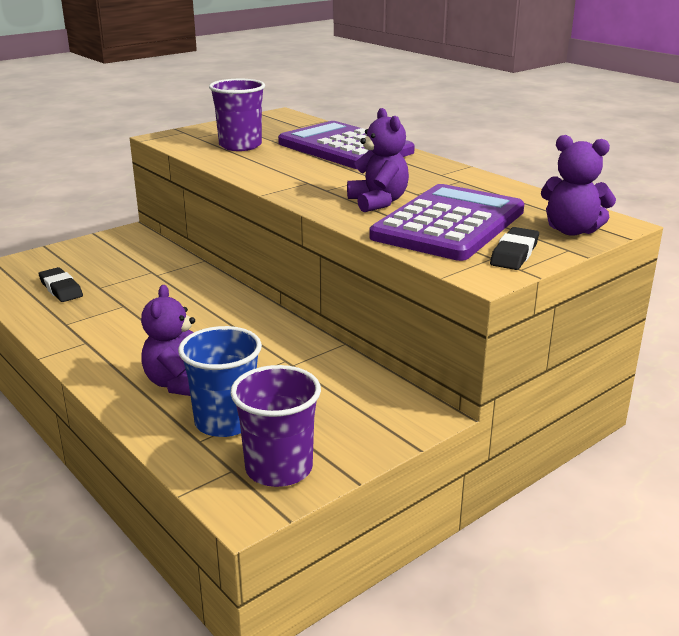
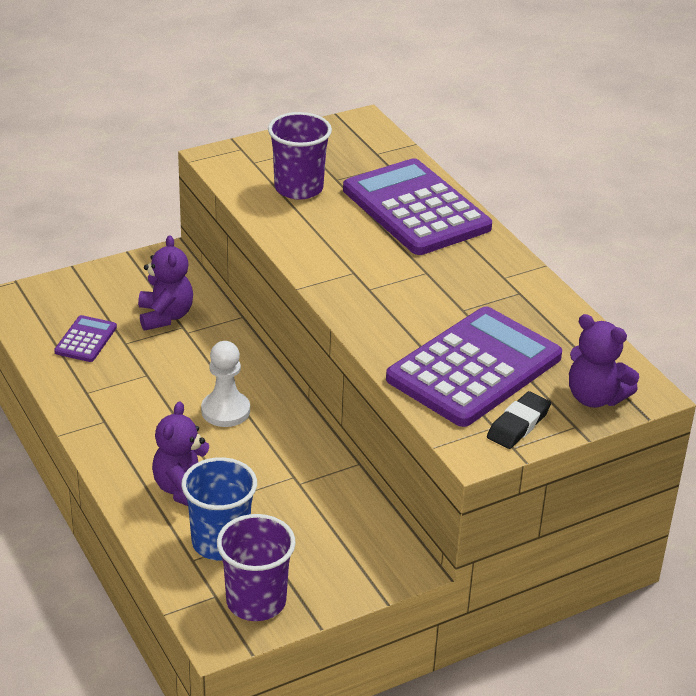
camera: 10 degrees right, 10 degrees up
(61, 289) = (85, 339): black eraser -> purple calculator
(205, 321) = (225, 411): none -> white pawn
(378, 202) = (416, 320): purple teddy bear -> purple teddy bear (165, 316)

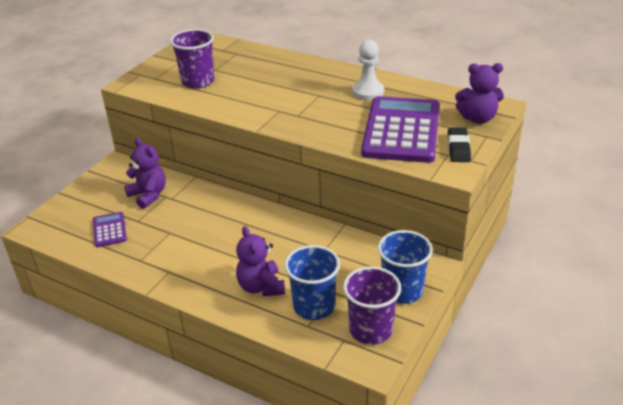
camera: 30 degrees left, 0 degrees up
(225, 411) = (239, 231): white pawn -> white pawn (368, 92)
(339, 578) = (402, 291): none -> blue cup
(415, 209) = (276, 68): purple calculator -> none

